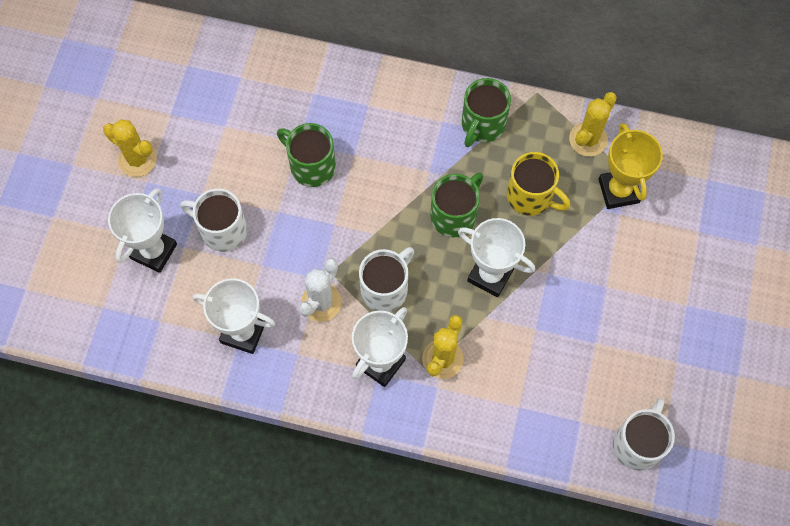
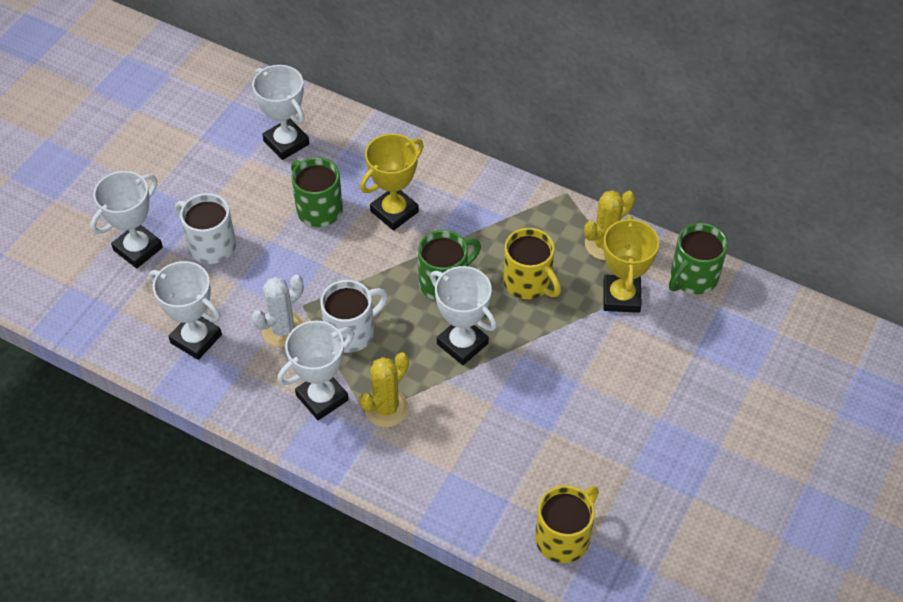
camera: 15 degrees right, 15 degrees down
(137, 159) = (154, 168): yellow cactus -> none
(256, 100) = (286, 142): none -> white trophy
(384, 151) = (394, 211): none -> yellow trophy
(482, 125) = (501, 209): green mug -> green mug (692, 277)
(637, 444) = (564, 537): white mug -> yellow mug

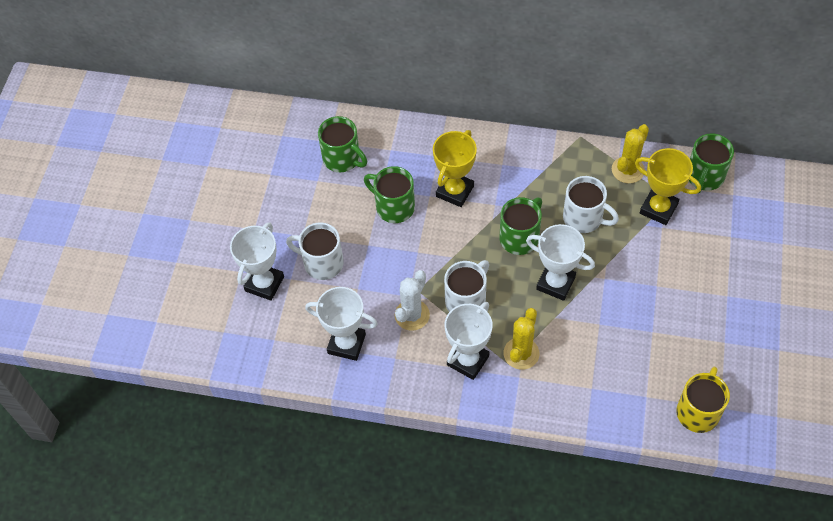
camera: 15 degrees left, 5 degrees up
(286, 142) = (342, 159): white trophy -> green mug
(528, 282) = (584, 218): yellow mug -> white mug
(621, 297) = (658, 209): yellow trophy -> yellow trophy turned 45 degrees counterclockwise

